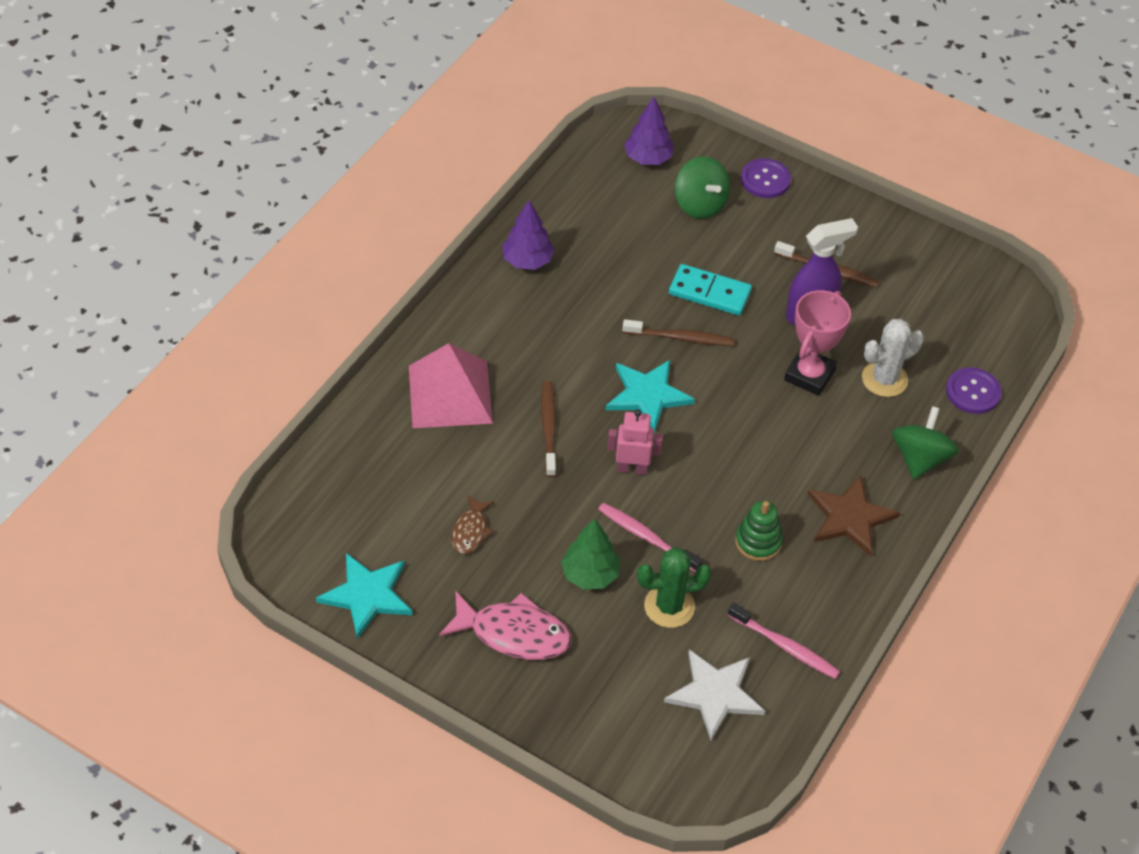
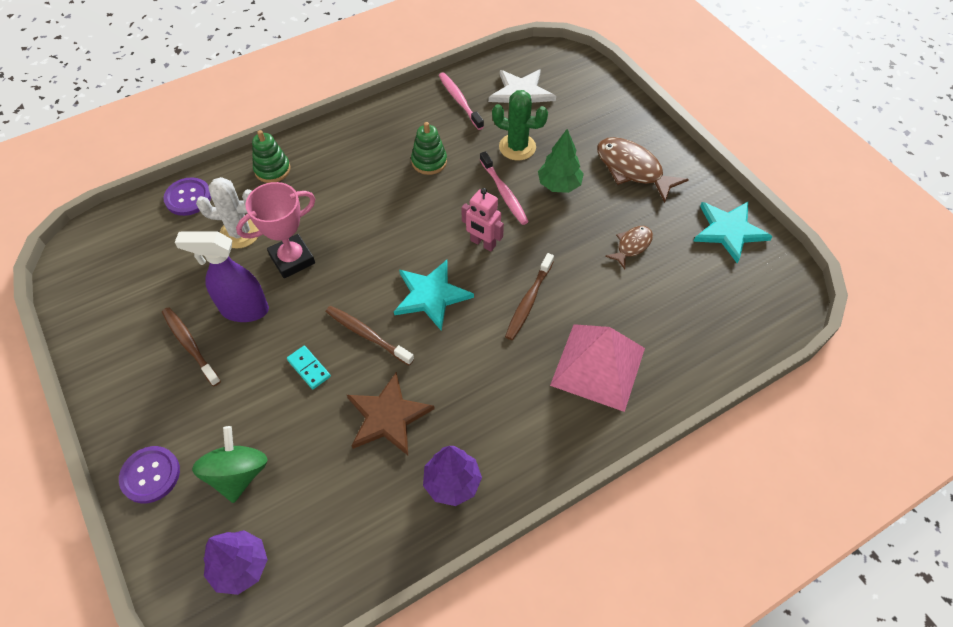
camera: 150 degrees left, 5 degrees up
(513, 633) = (632, 169): pink fish -> brown fish
(709, 293) = (309, 368): turquoise domino -> turquoise domino, size x0.59
(850, 517) = (355, 153): brown star -> brown star (388, 416)
(920, 458) = (272, 170): green spinning top -> green stacking toy

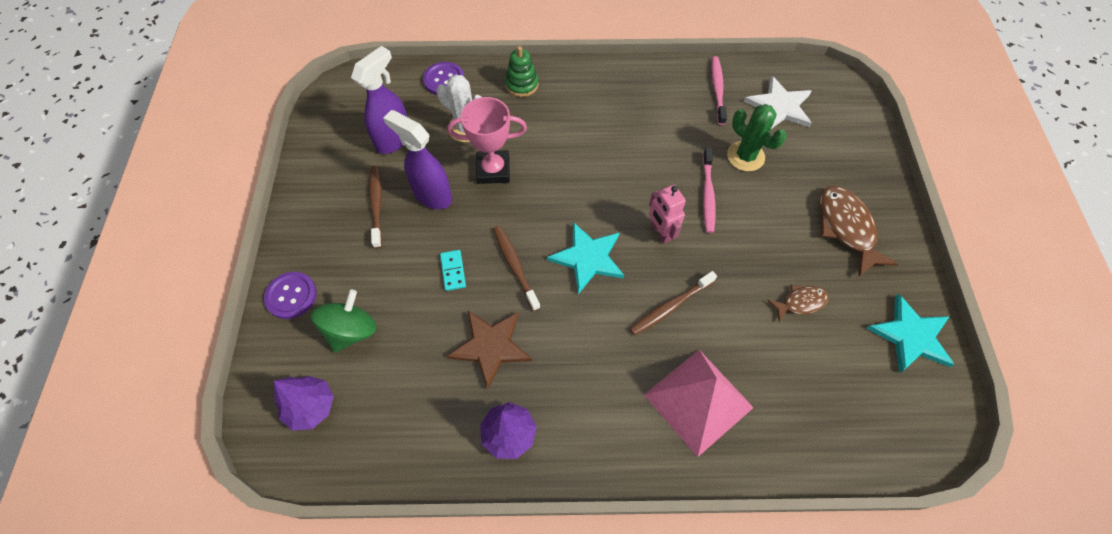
camera: 30 degrees right, 5 degrees up
(169, 276) = (394, 139): none -> purple spray bottle
(429, 162) = (657, 135): green stacking toy -> none
(559, 185) = (764, 210): green tree -> none

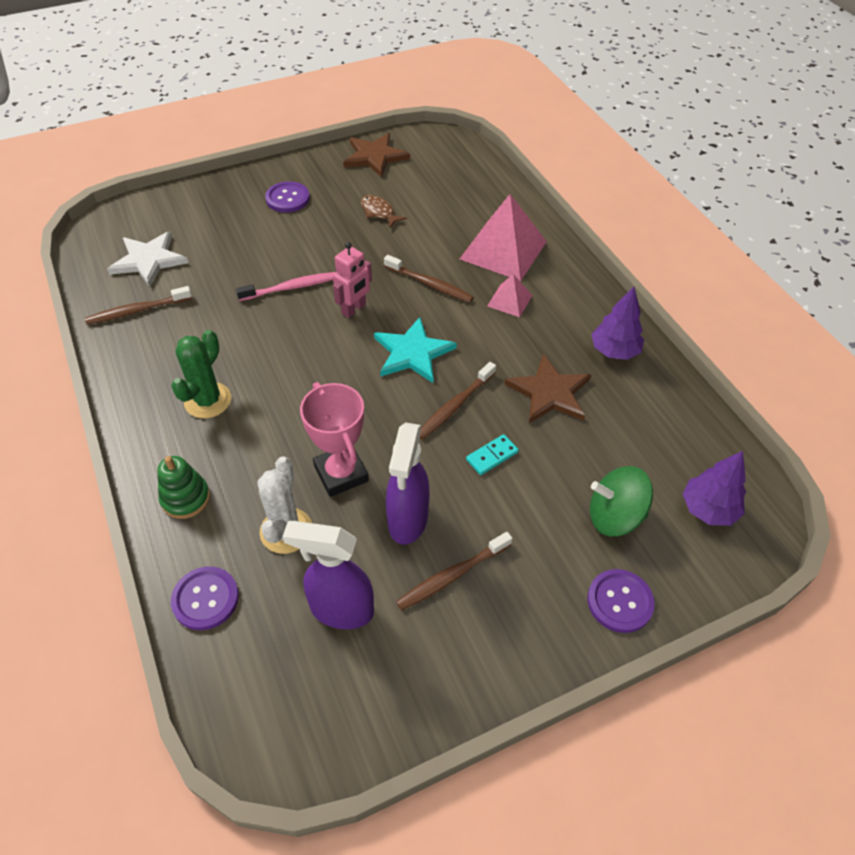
camera: 115 degrees left, 10 degrees down
(619, 369) = (509, 300): none -> pink pyramid
(717, 89) = (137, 311): pink toothbrush -> brown toothbrush
(745, 156) = (229, 271): green cactus -> green cactus (208, 400)
(846, 228) = (287, 198): brown fish -> purple button
(910, 336) = (375, 157): turquoise star -> brown star

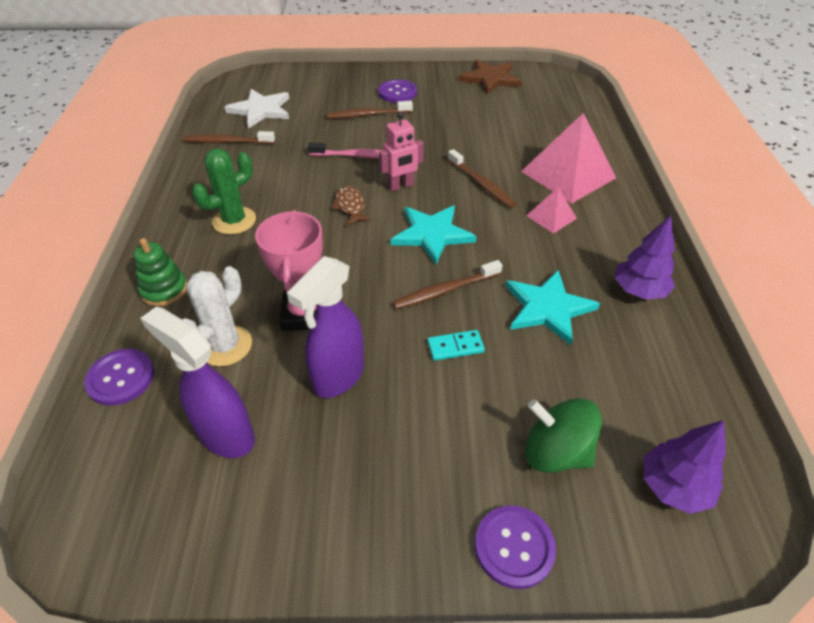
camera: 25 degrees right, 5 degrees down
(379, 212) = (468, 119): brown fish -> brown fish (350, 206)
(452, 575) = (349, 445): brown toothbrush -> brown toothbrush (367, 115)
(549, 392) = (547, 308): brown star -> turquoise star

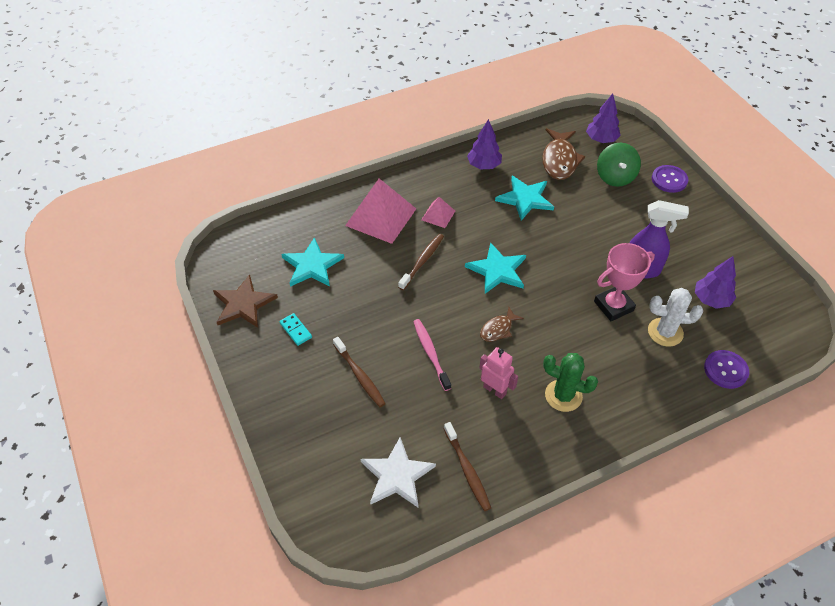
camera: 115 degrees left, 5 degrees up
(164, 290) = (654, 395): green stacking toy -> none
(225, 435) = (711, 299): purple spray bottle -> purple tree
(397, 93) = (305, 369): purple button -> none
(401, 186) = (454, 308): pink robot -> pink robot (495, 390)
(445, 290) = (544, 246): brown toothbrush -> none
(455, 347) = (583, 229): turquoise domino -> turquoise domino (295, 330)
(517, 118) = (312, 265): none -> turquoise star
(626, 389) = (559, 160): none -> brown fish

